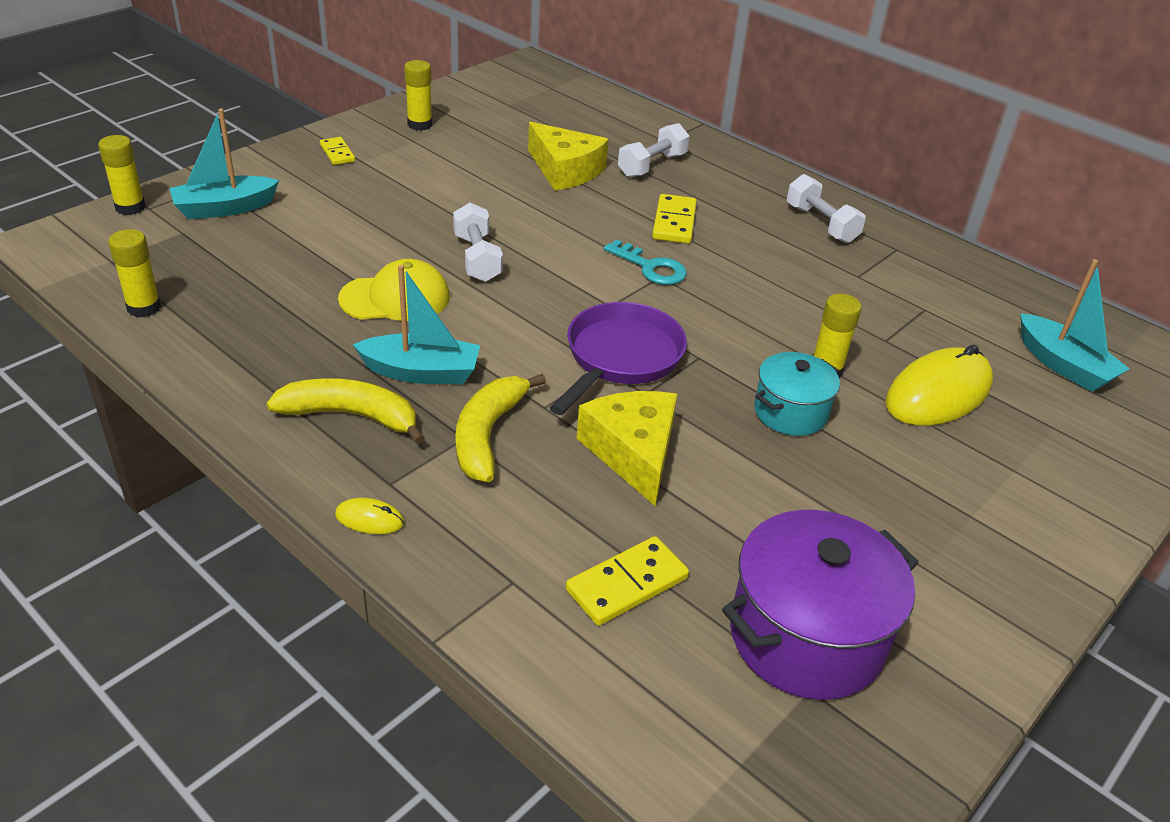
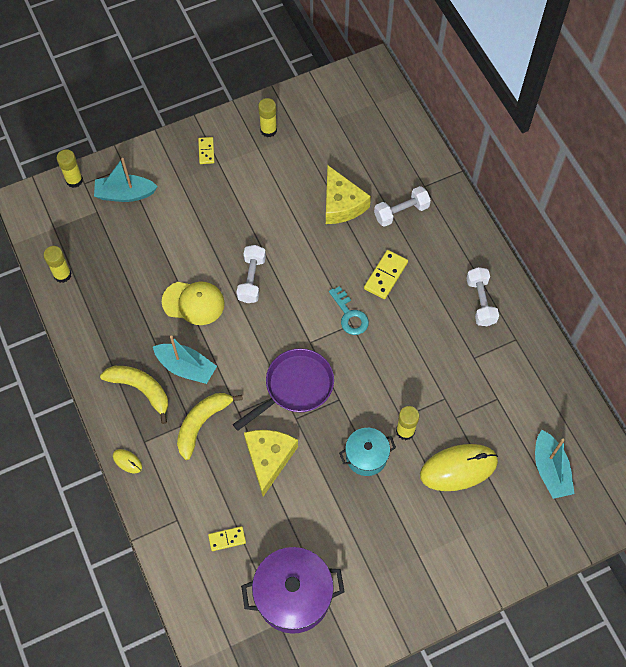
camera: 25 degrees right, 25 degrees up
(627, 584) = (227, 539): yellow domino -> yellow domino, size x0.64

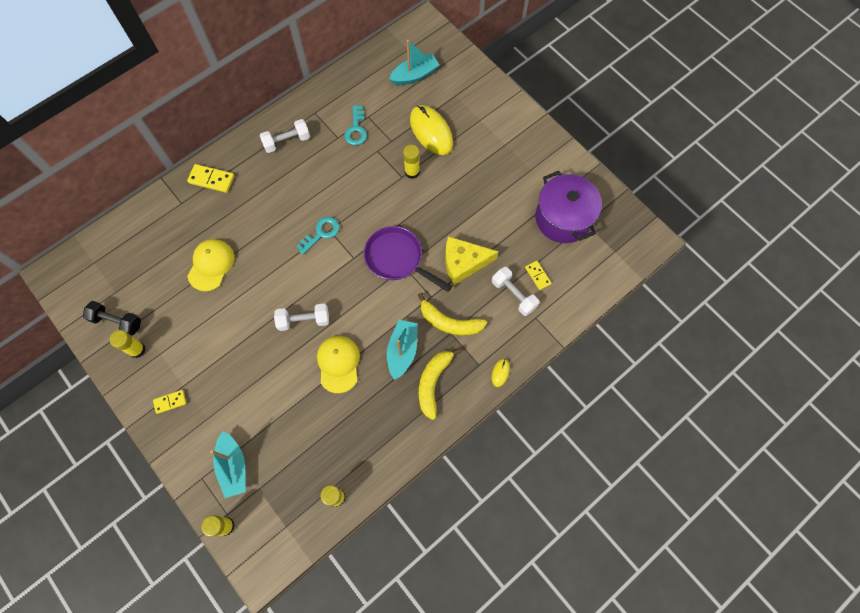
camera: 105 degrees left, 5 degrees up
(304, 117) = (117, 321): none -> black dumbbell
(341, 204) = (211, 265): yellow cheese -> yellow cap
(366, 456) = (440, 194): turquoise pot -> none
(385, 275) = (277, 214): yellow domino -> yellow domino (211, 179)
(401, 212) = (211, 215): white dumbbell -> white dumbbell (513, 295)
(481, 381) = (356, 129): none -> turquoise key

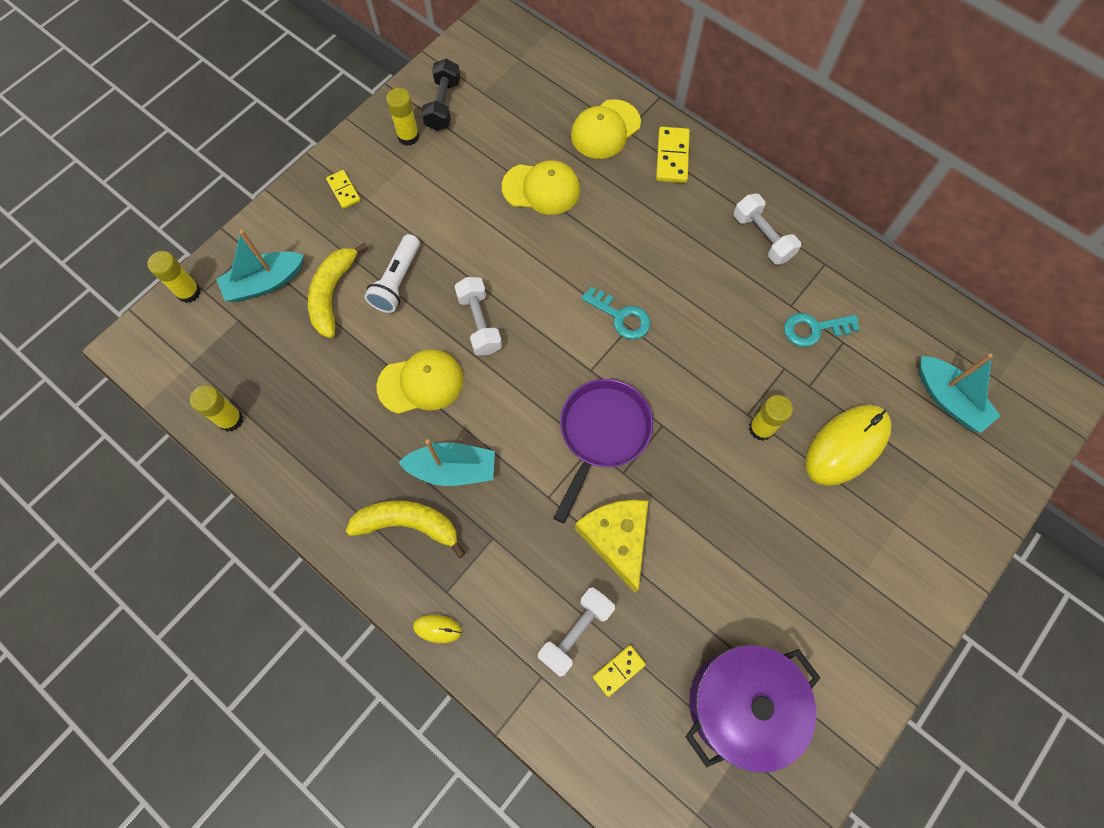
camera: 80 degrees right, 0 degrees up
(176, 216) = (605, 129): none -> yellow cap
(258, 371) = (397, 281): none -> white flashlight
(449, 322) = (510, 533): yellow banana -> yellow banana (333, 294)

